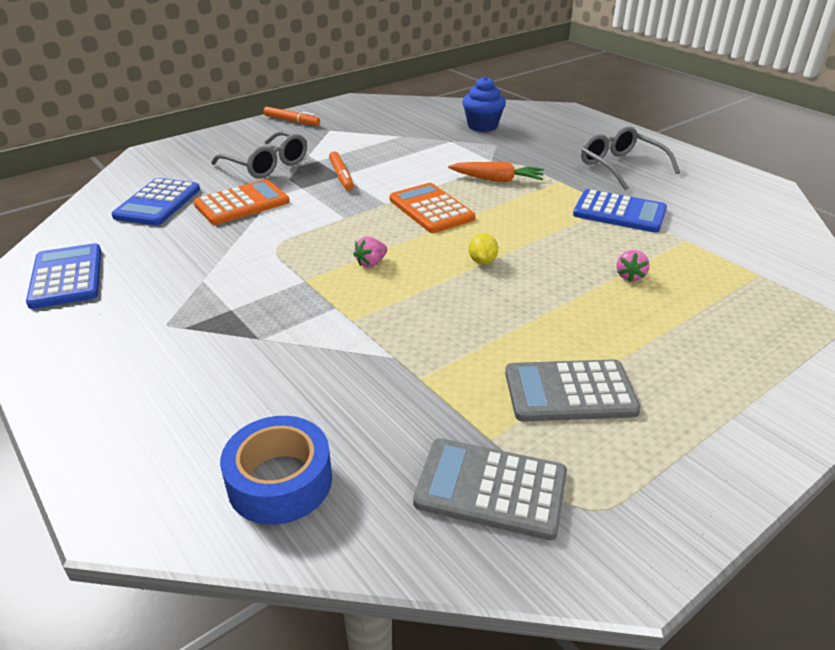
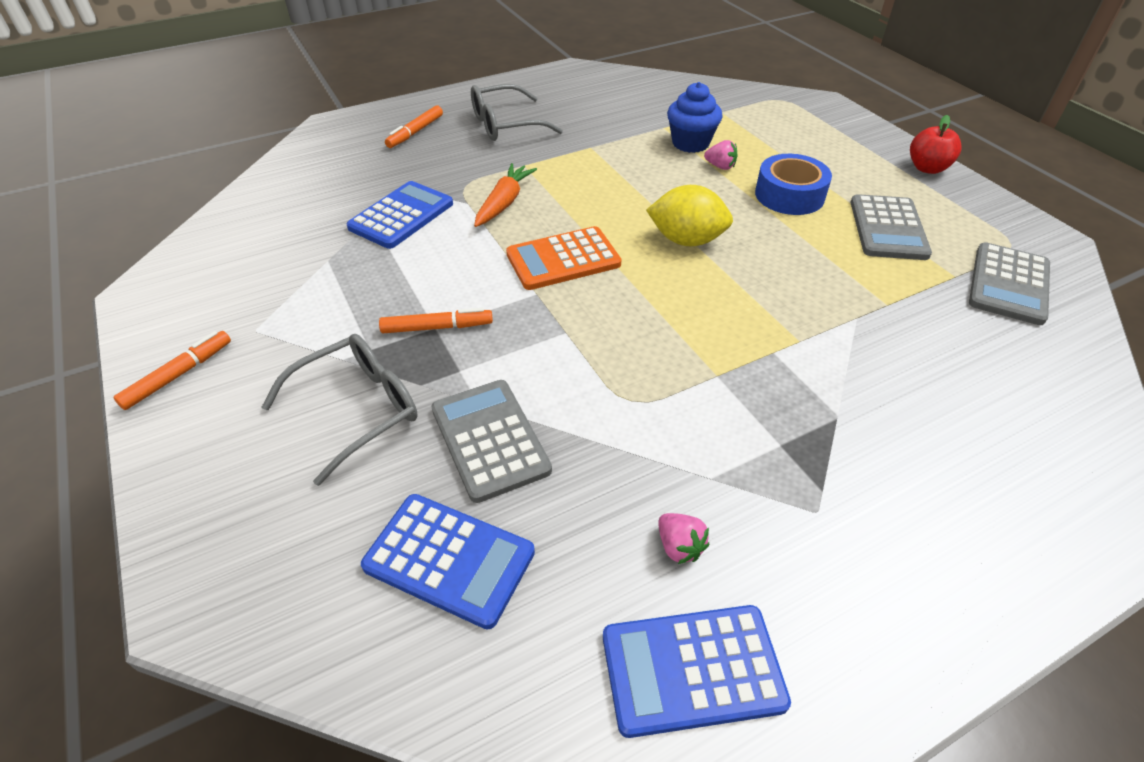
camera: 80 degrees left, 10 degrees up
(242, 203) = (489, 439): orange calculator -> grey calculator
(280, 481) = (1046, 402): blue tape -> blue tape (789, 195)
(371, 263) = (682, 318): pink strawberry -> pink strawberry (679, 547)
(482, 126) = (341, 189): blue cupcake -> blue cupcake (690, 143)
(482, 261) = (686, 240): yellow lemon -> yellow lemon, size x1.89
(578, 136) = (415, 132): none -> orange marker
(619, 212) = (604, 146): blue calculator -> blue calculator (401, 216)
(755, 445) = (927, 168): none -> red apple

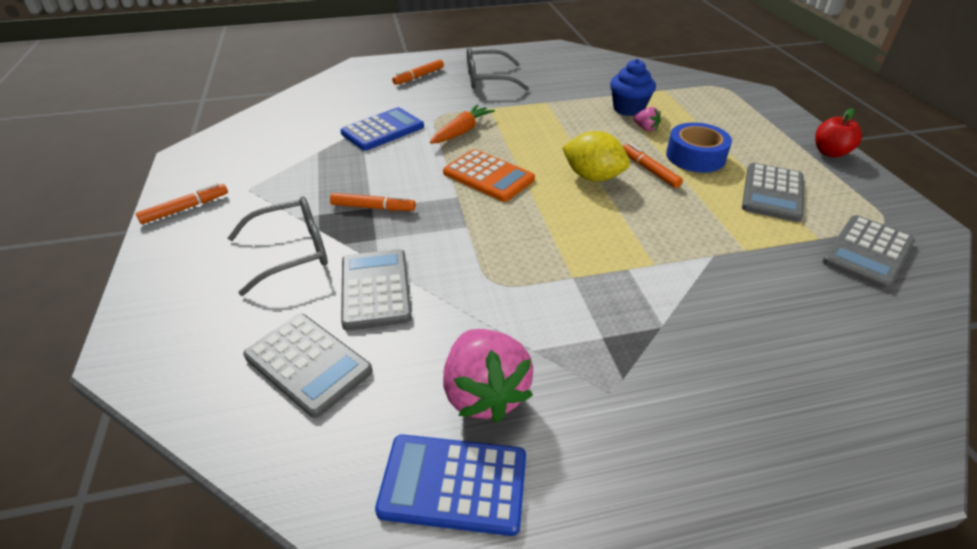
camera: 15 degrees right, 5 degrees down
(449, 559) = (308, 364): blue calculator -> grey calculator
(563, 259) = (488, 176): orange calculator -> orange calculator turned 135 degrees counterclockwise
(679, 547) = (484, 393): pink strawberry -> pink strawberry, size x2.20
(746, 221) = (649, 170): none -> orange marker

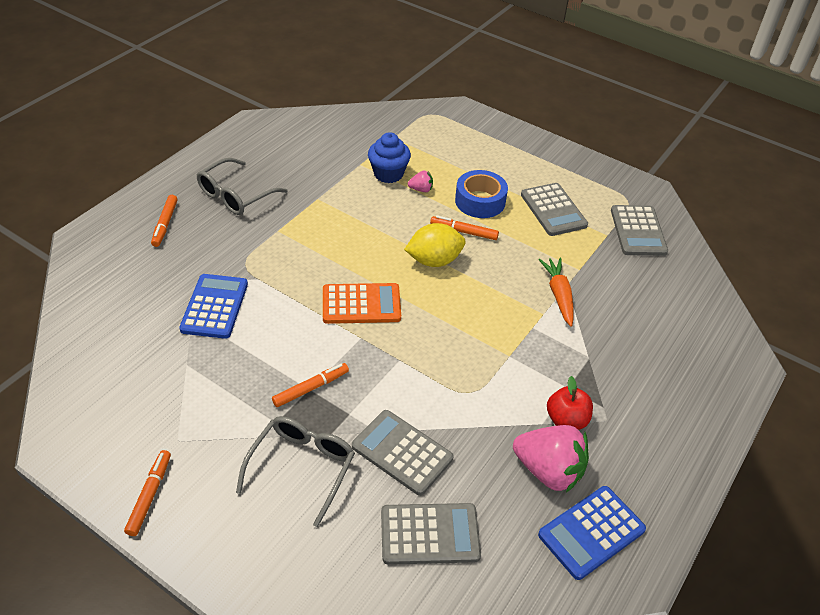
camera: 45 degrees left, 5 degrees up
(462, 131) = (286, 270): orange carrot -> orange carrot (559, 295)
(830, 152) = (554, 151): red apple -> red apple (566, 420)

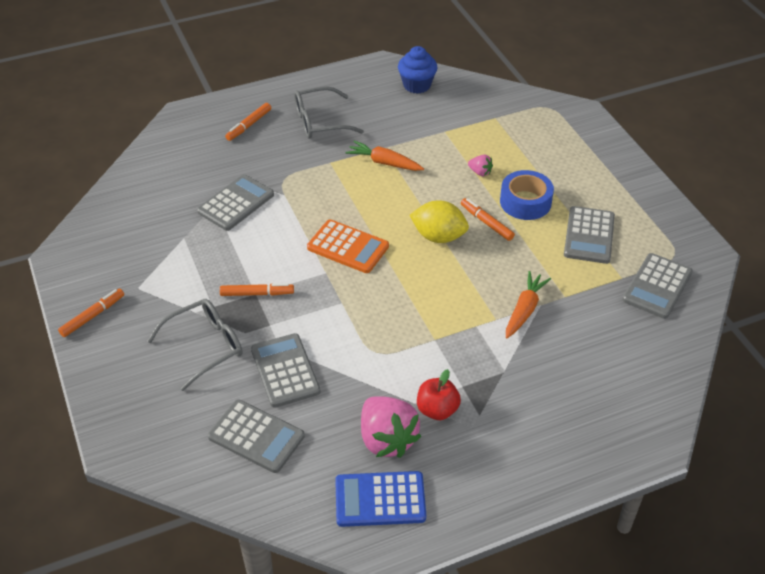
camera: 35 degrees right, 0 degrees up
(214, 306) = (236, 203): blue calculator -> grey calculator
(329, 212) = (384, 163): none -> orange carrot
(388, 174) = (462, 148): blue cupcake -> blue cupcake (417, 85)

